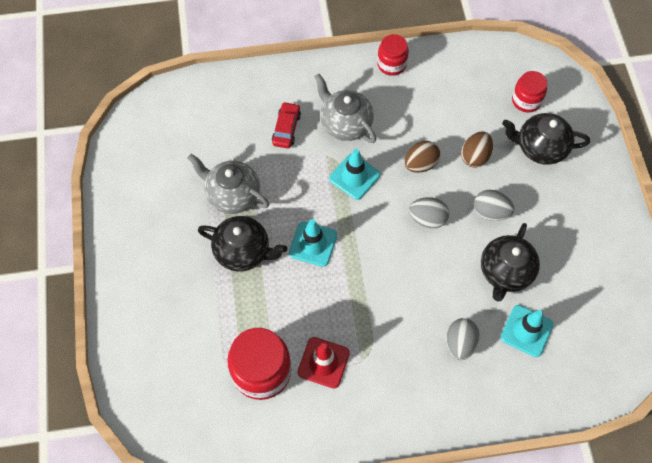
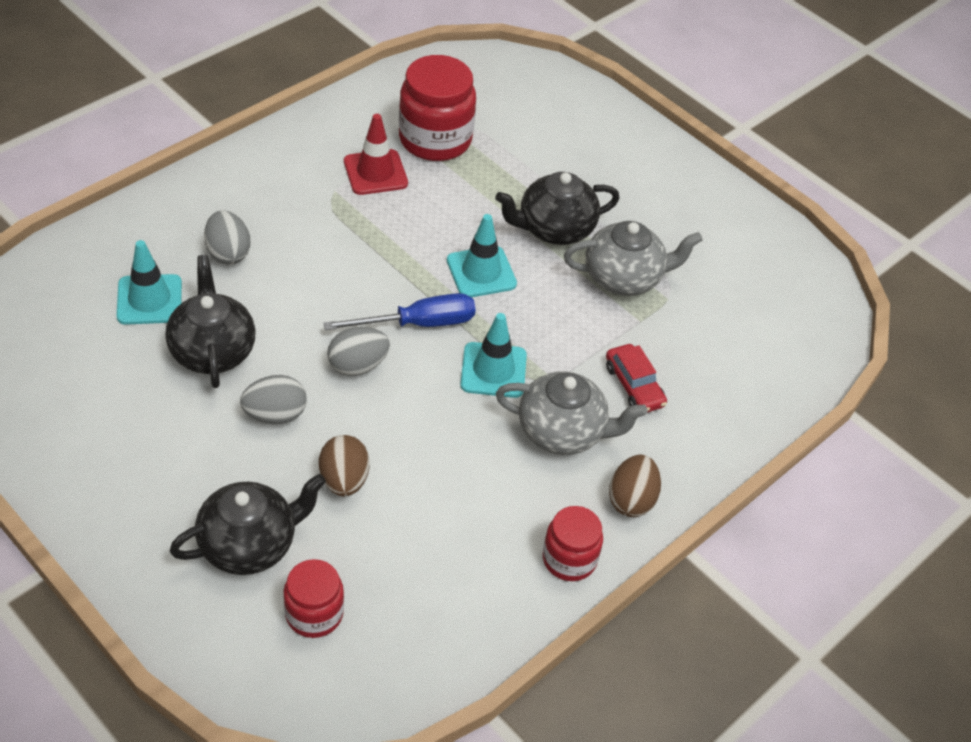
camera: 140 degrees right, 15 degrees down
(375, 228) = (418, 324): none -> blue screwdriver
(420, 164) = (416, 430): brown egg -> brown egg (631, 500)

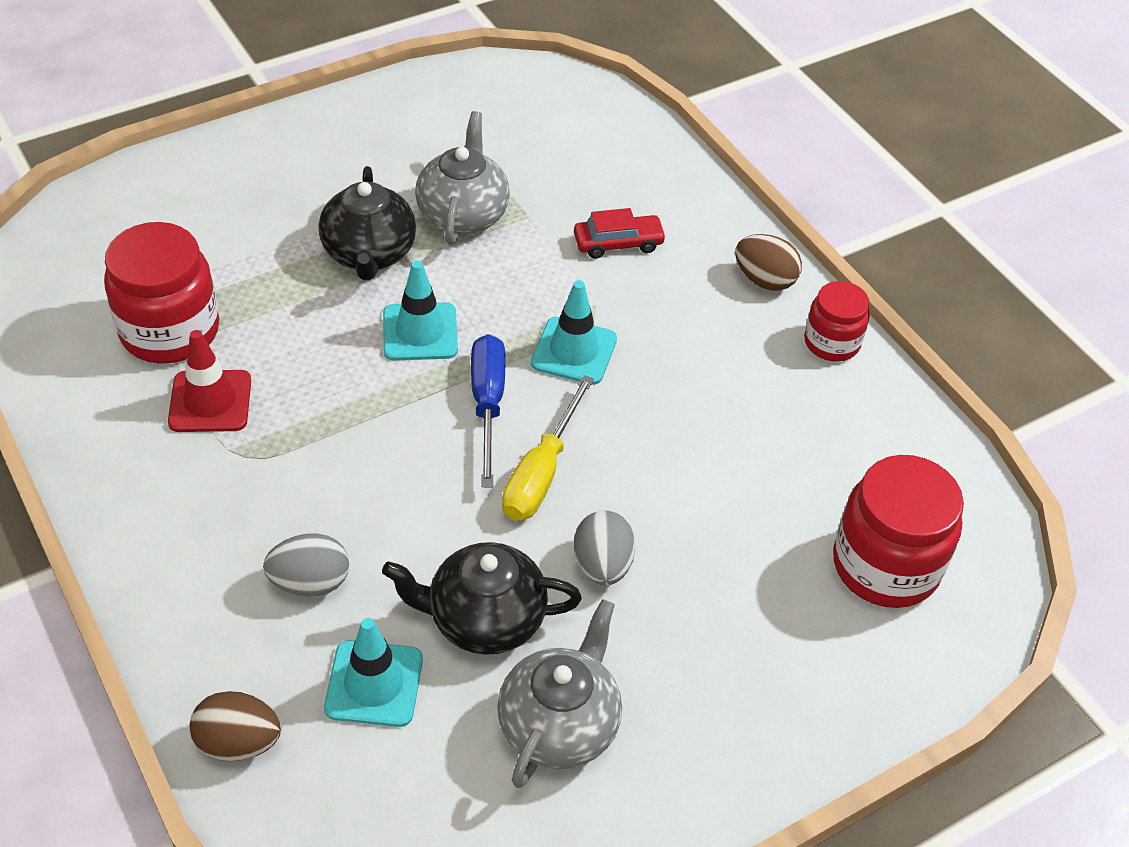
camera: 75 degrees left, 0 degrees up
(250, 544) = (790, 614): black teapot -> none
(314, 614) = (885, 565): red jar -> red jar, size x1.70
(344, 480) = (709, 512): brown egg -> brown egg (239, 742)
(357, 366) = (541, 473): grey egg -> yellow screwdriver
(563, 432) = (671, 312): grey teapot -> grey teapot (559, 724)

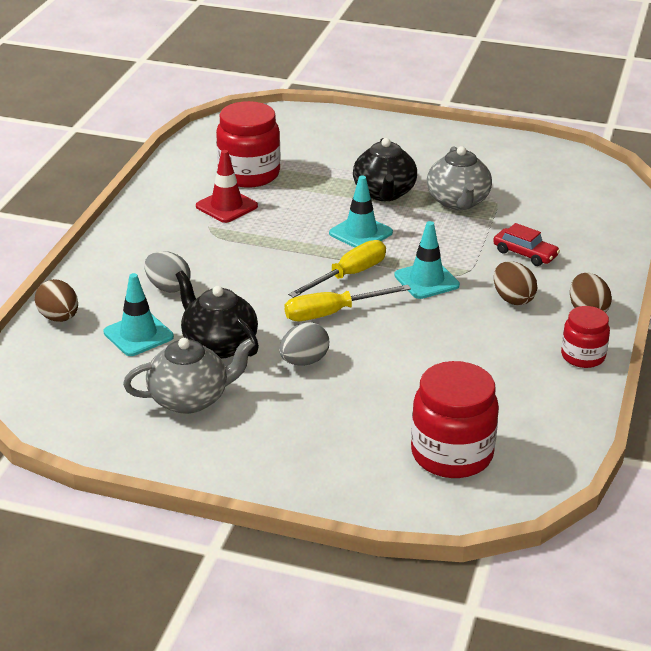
camera: 50 degrees right, 15 degrees down
(369, 254) = (384, 193): black teapot -> black teapot turned 45 degrees counterclockwise
(463, 214) = (458, 202): grey teapot -> grey teapot turned 120 degrees clockwise
(488, 404) = (349, 275): blue screwdriver -> yellow screwdriver
(683, 314) = (513, 299): none -> brown egg

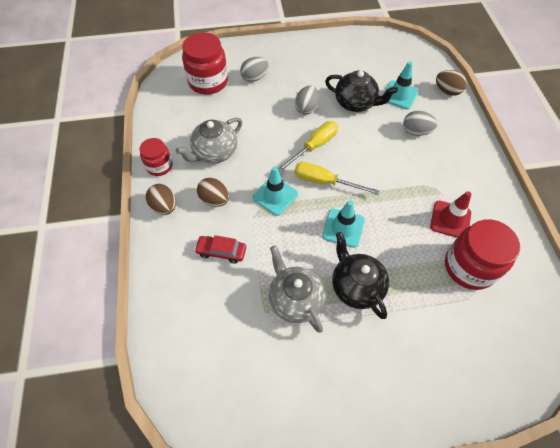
camera: 155 degrees right, 25 degrees up
(190, 399) = (342, 69): grey teapot -> grey teapot (214, 152)
(349, 275) = (324, 182): yellow screwdriver -> yellow screwdriver turned 90 degrees clockwise
(359, 434) = (254, 77): none -> grey egg

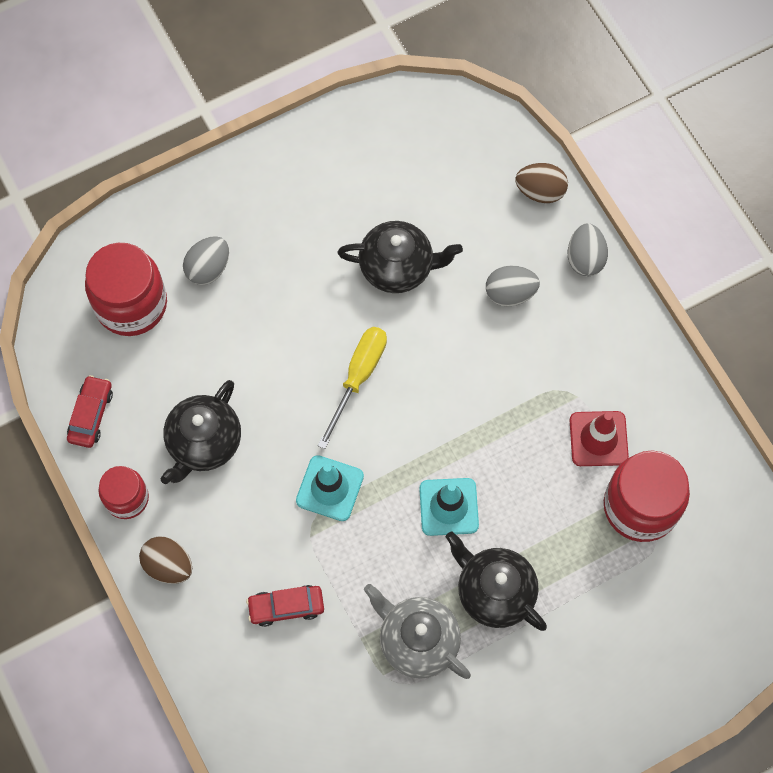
camera: 20 degrees left, 10 degrees up
(162, 122) = (91, 415): none -> red car
(214, 152) = (203, 443): grey teapot -> black teapot
(214, 200) = (240, 527): brown egg -> none
(306, 108) = (320, 305): grey egg -> grey egg (585, 258)
(324, 182) = (396, 437): yellow screwdriver -> none
(399, 95) = (464, 226): turquoise traffic cone -> none

